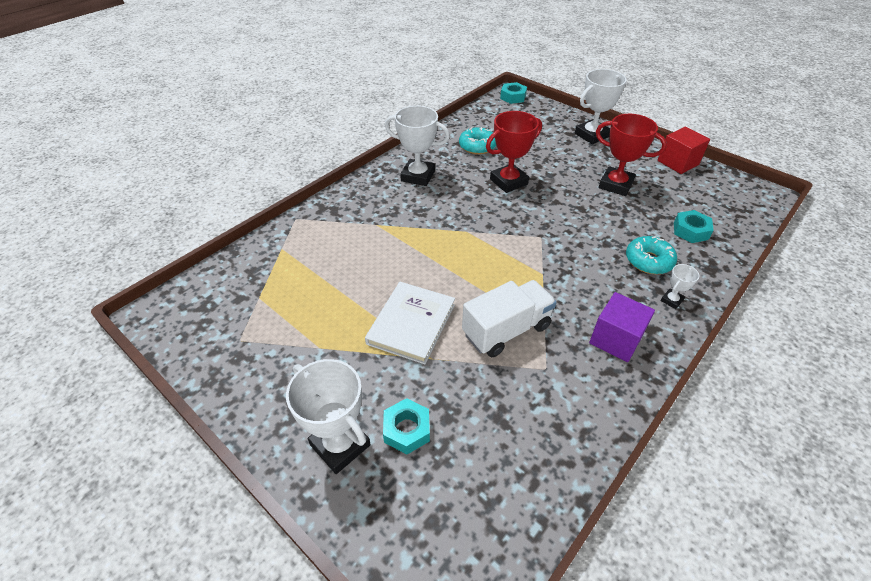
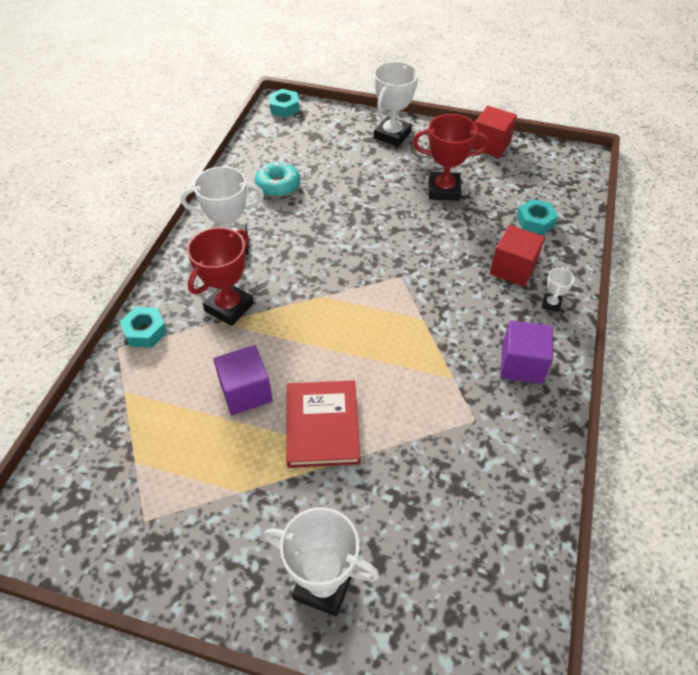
camera: 25 degrees left, 5 degrees up
(367, 278) = (246, 392): none -> purple cube
(407, 430) = (379, 540): turquoise nut -> turquoise nut (145, 331)
(411, 324) = (322, 425): white book -> red book
(506, 330) = (419, 394): white truck -> none
(508, 182) = (335, 220): red trophy -> red trophy (229, 307)
(648, 261) = (513, 268): turquoise donut -> red cube

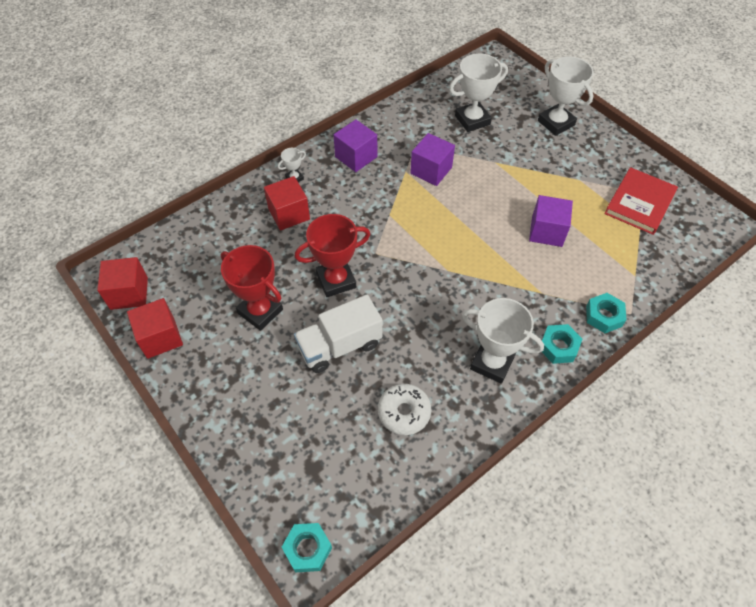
camera: 145 degrees left, 5 degrees up
(229, 307) = (526, 301): red trophy -> red trophy (336, 280)
(278, 185) = (404, 412): turquoise donut -> white donut
(322, 425) = (508, 187): red book -> red book (639, 203)
(361, 199) = (339, 346): none -> white truck
(392, 135) = (234, 413): white trophy -> white trophy (472, 120)
(427, 396) = (431, 170): none -> purple cube
(535, 221) = (226, 239): turquoise nut -> turquoise nut (558, 347)
(549, 155) = (129, 293): none -> red cube

